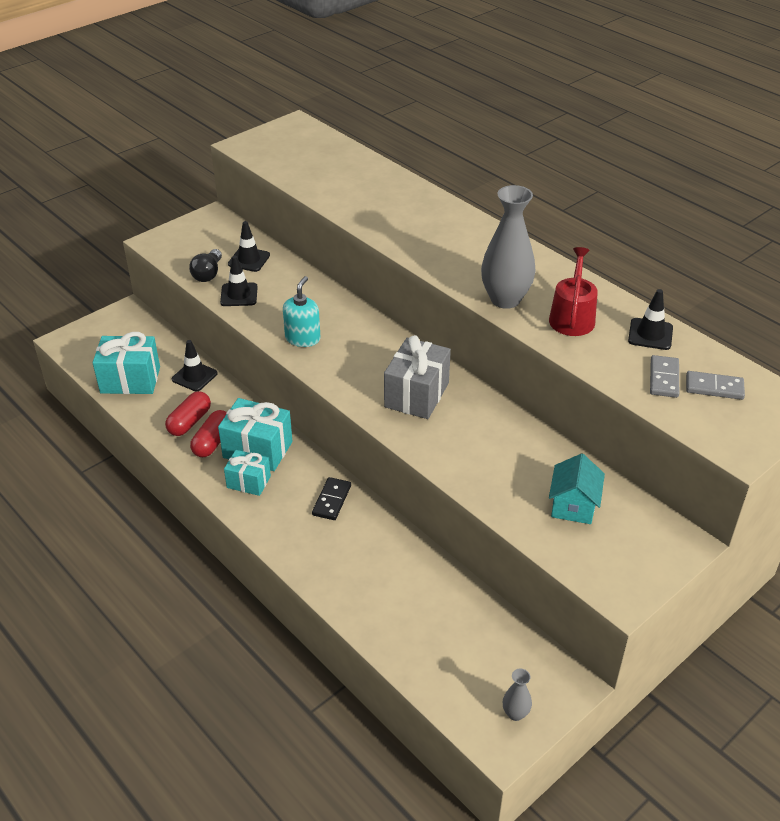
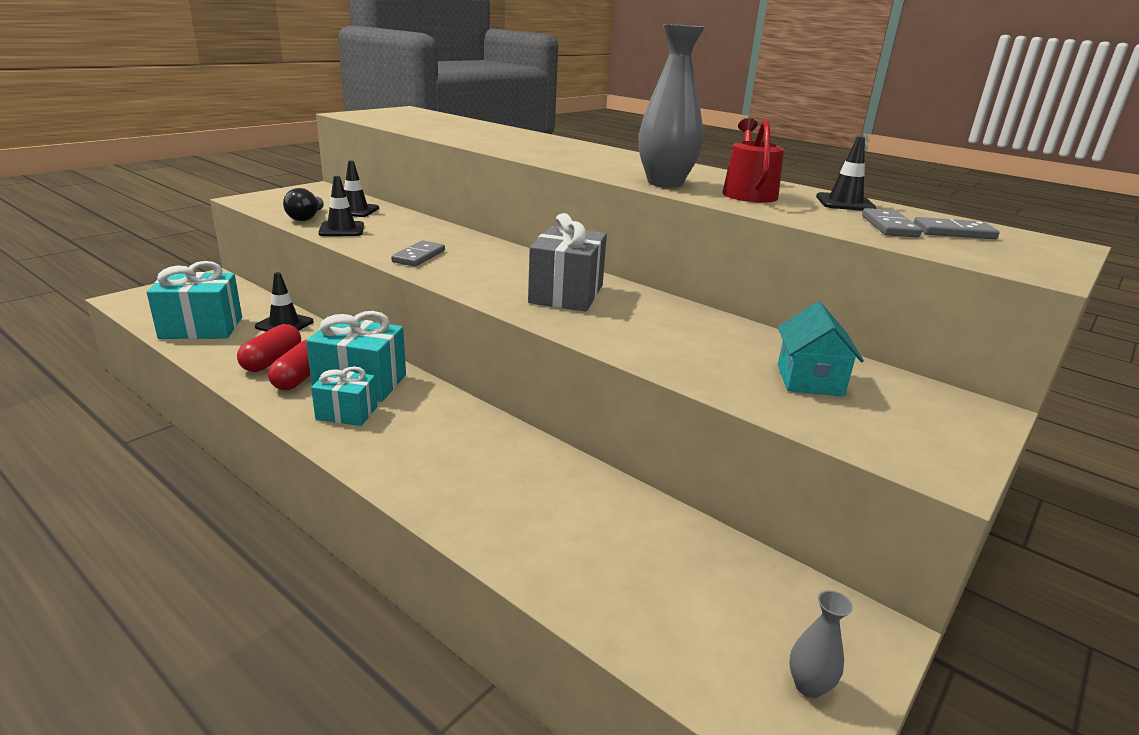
camera: 10 degrees left, 15 degrees down
(303, 338) = (418, 256): turquoise soap dispenser -> grey domino
(331, 500) = (461, 427): black domino -> none

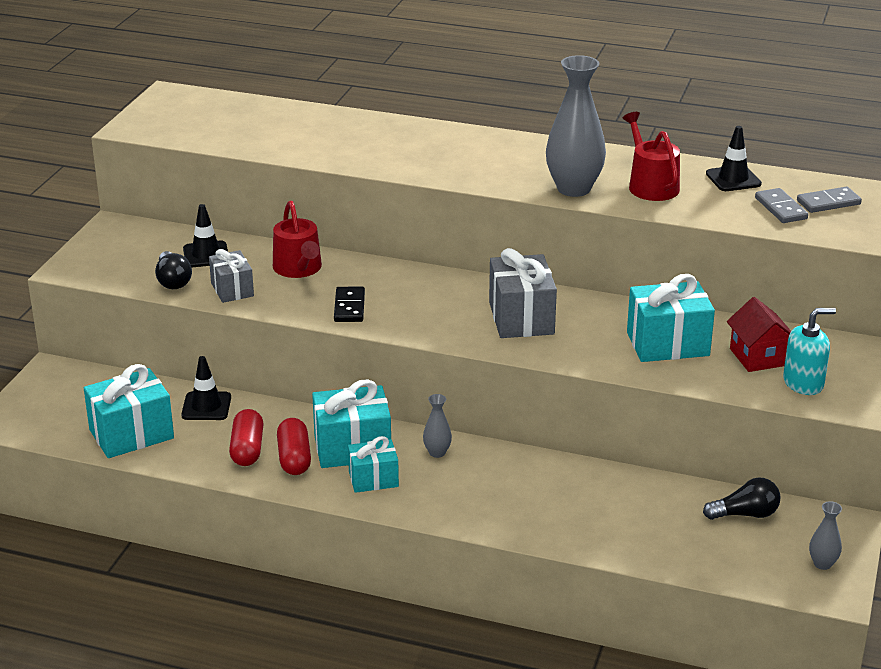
camera: 20 degrees left, 5 degrees up
(341, 229) = (232, 289): black traffic cone -> grey gift
(412, 229) = (299, 269): none -> red watering can
(418, 256) = (349, 307): grey domino -> black domino
(432, 407) = (437, 452): none -> grey vase
(705, 345) = (667, 344): none -> turquoise gift
(728, 572) = (745, 514): none -> black light bulb
(809, 380) = (758, 357): turquoise house -> red house
(857, 419) = (803, 383): none -> turquoise soap dispenser

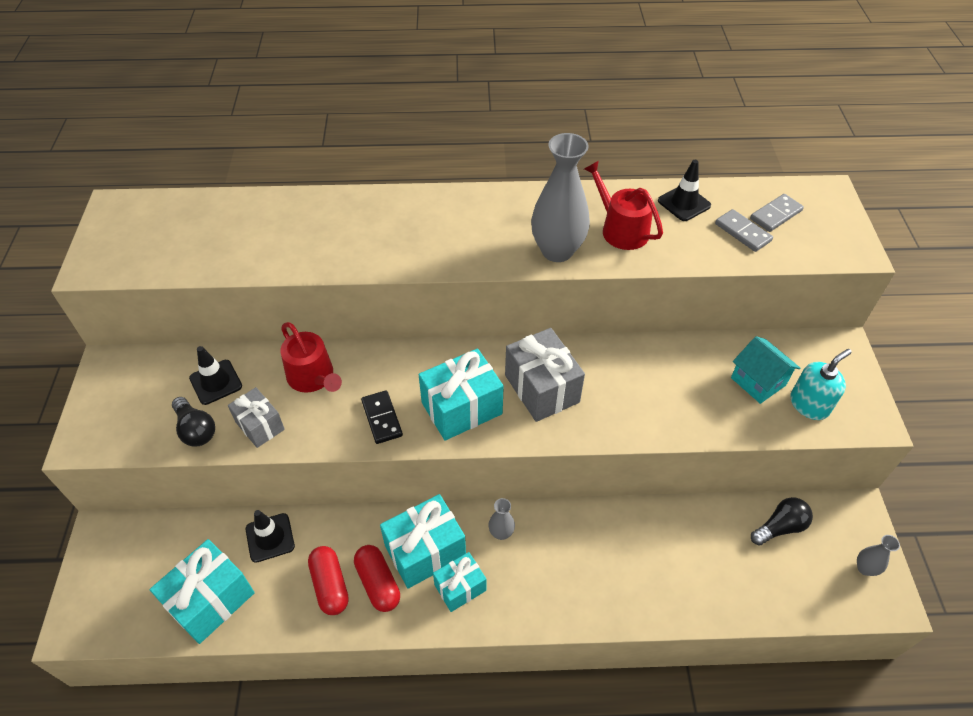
camera: 20 degrees left, 20 degrees up
(667, 344) = (678, 386): turquoise gift -> turquoise gift (461, 408)
(758, 357) = (758, 381): red house -> turquoise house

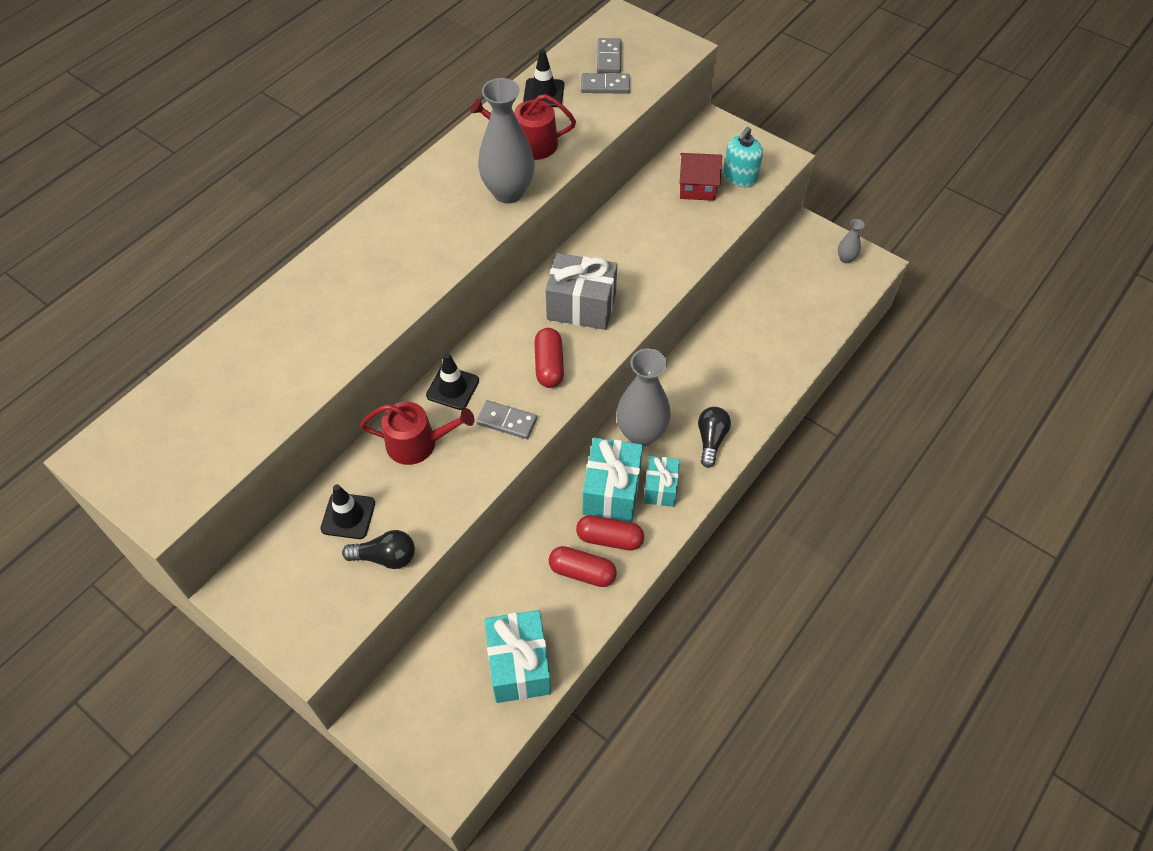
camera: 50 degrees left, 5 degrees up
(260, 426) = (429, 508): grey gift -> none
(270, 537) = (501, 590): black traffic cone -> black traffic cone (452, 388)
(381, 418) = (506, 421): black domino -> grey domino
(461, 408) = (549, 365): turquoise gift -> red capsule
(501, 533) = (641, 434): grey vase -> grey vase, size x2.17
(758, 381) = (697, 187): turquoise house -> red house
(780, 527) = (782, 276): black light bulb -> black light bulb (711, 440)
(809, 404) = (739, 177): turquoise soap dispenser -> turquoise soap dispenser turned 150 degrees counterclockwise

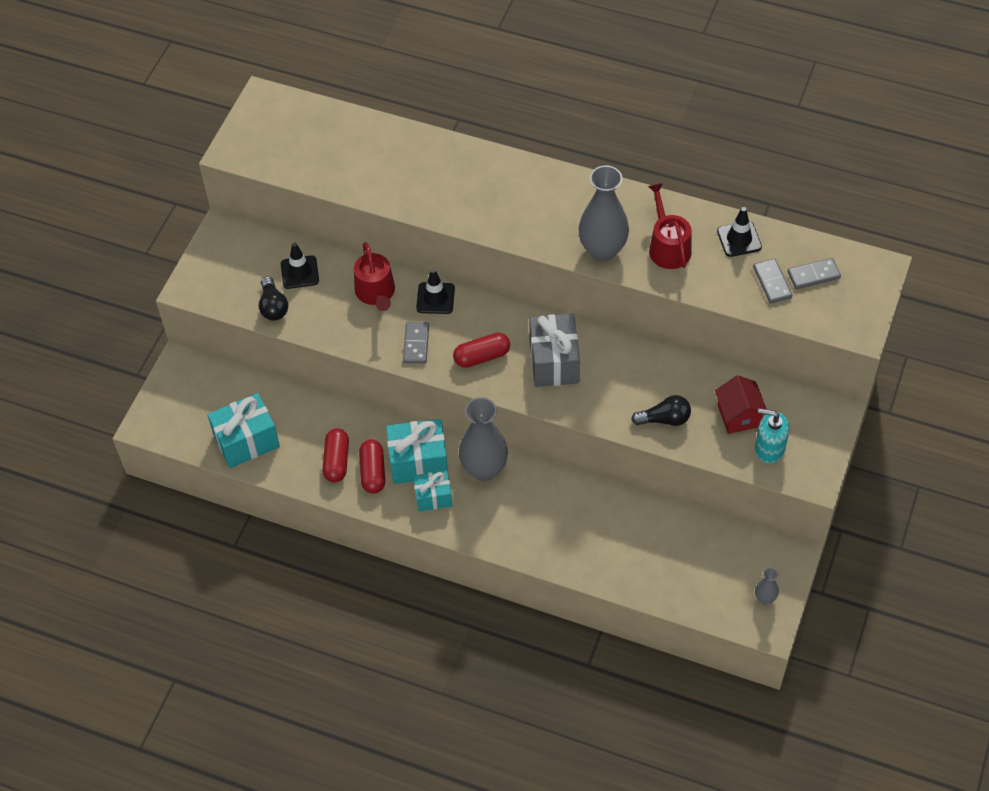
camera: 75 degrees right, 0 degrees up
(711, 440) = (496, 524): black light bulb -> black light bulb (664, 419)

